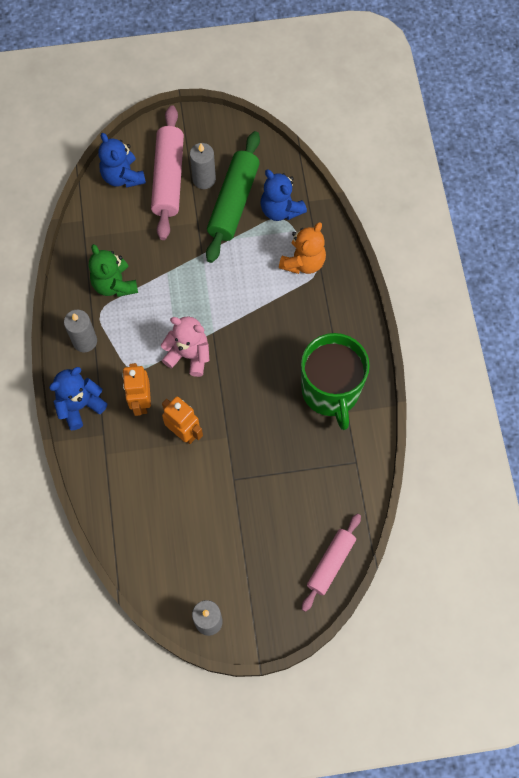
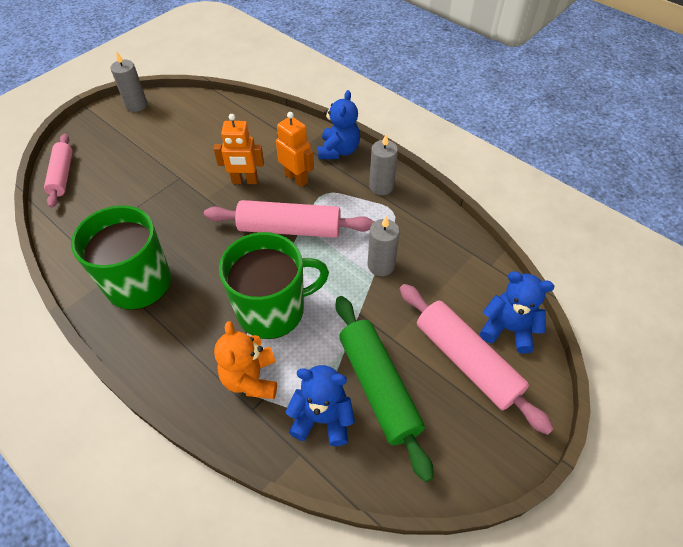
camera: 140 degrees right, 15 degrees down
(114, 284) = (405, 237): green teddy bear -> none
(189, 355) = (290, 229): pink teddy bear -> pink rolling pin
(204, 179) = (432, 388): grey candle -> grey candle (381, 265)
(254, 298) = (273, 310): none -> green mug

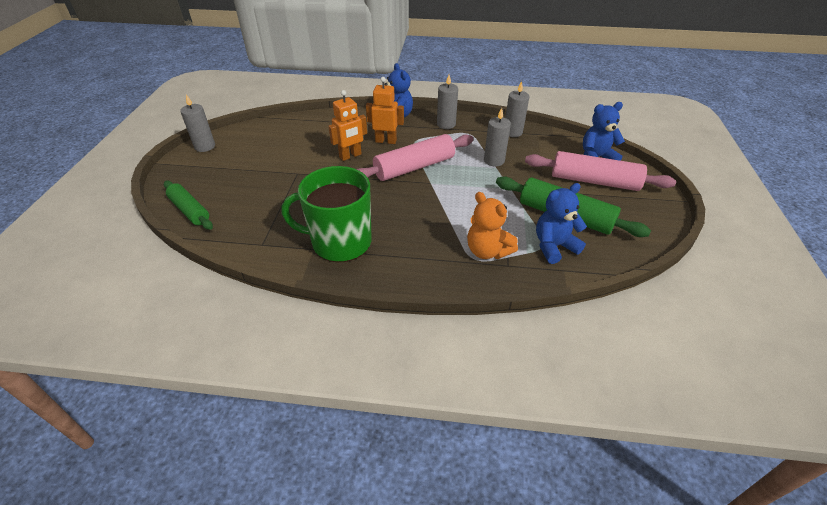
camera: 35 degrees left, 10 degrees down
(62, 175) = (190, 210): pink rolling pin -> green rolling pin
(273, 310) = (456, 211): green mug -> none
(445, 236) = (512, 132): none -> grey candle

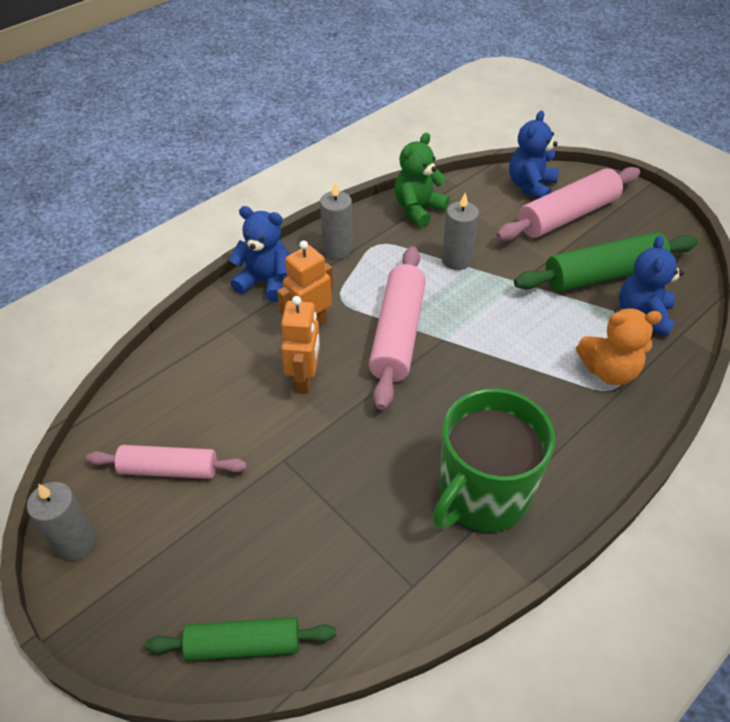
camera: 50 degrees left, 5 degrees up
(261, 148) = (169, 469): none -> pink rolling pin
(512, 132) = (418, 209): grey candle -> green teddy bear

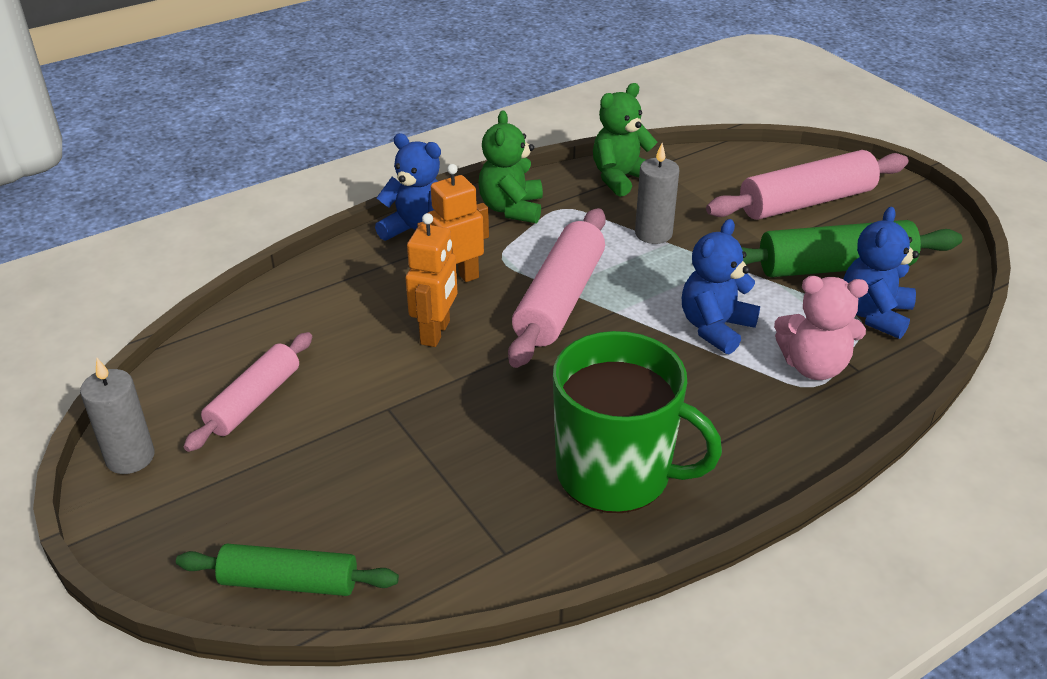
camera: 10 degrees right, 10 degrees down
(169, 469) = (254, 401): pink rolling pin -> pink rolling pin turned 75 degrees counterclockwise
(337, 249) = (511, 209): grey candle -> green teddy bear
(482, 495) = (616, 473): green mug -> green mug turned 120 degrees counterclockwise
(530, 186) = (768, 168): blue teddy bear -> blue teddy bear (715, 328)
(609, 370) = (813, 366): orange teddy bear -> pink teddy bear

